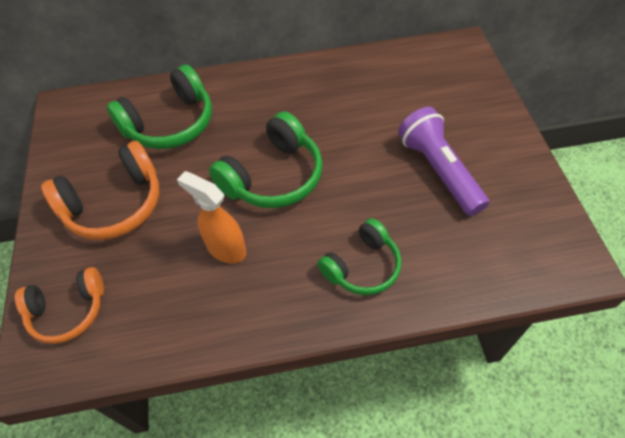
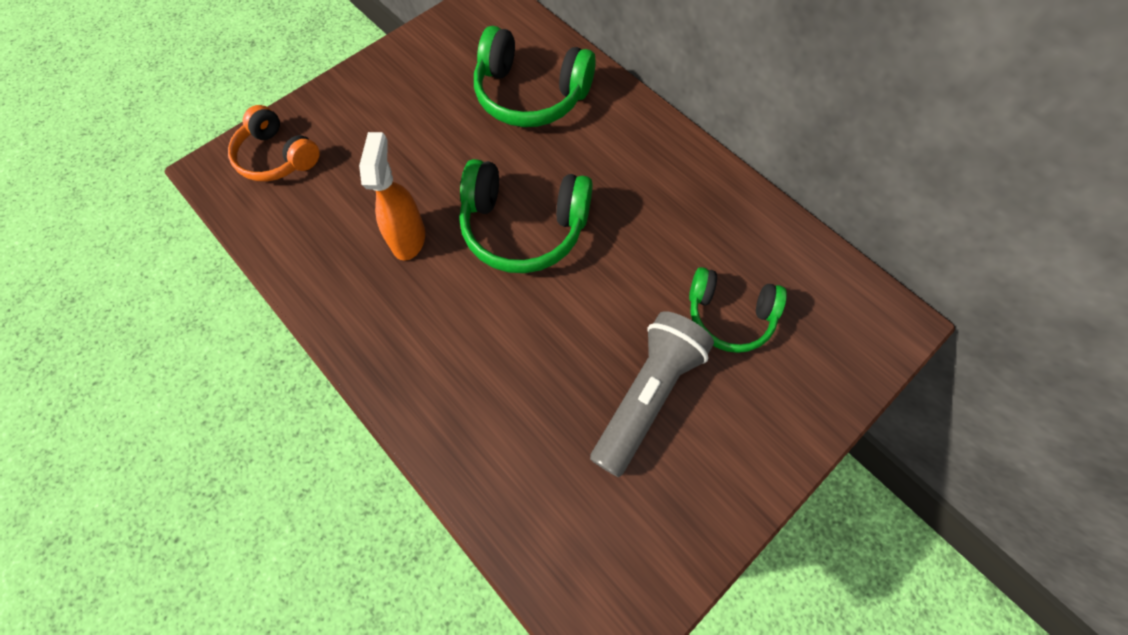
camera: 55 degrees right, 10 degrees up
(115, 205) = (404, 116): orange headphones -> none
(362, 266) = (460, 378): green headphones -> green headphones (729, 316)
(439, 171) = (647, 395): purple flashlight -> grey flashlight

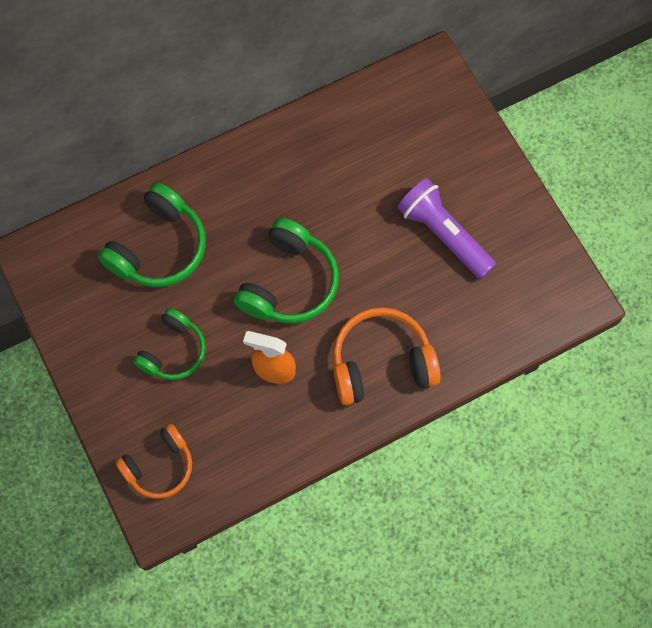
camera: 75 degrees left, 5 degrees up
(441, 357) = (381, 362): none -> orange headphones
(647, 395) = (443, 235): grey flashlight -> purple flashlight
(729, 316) = (400, 164): green headphones -> green headphones (173, 351)

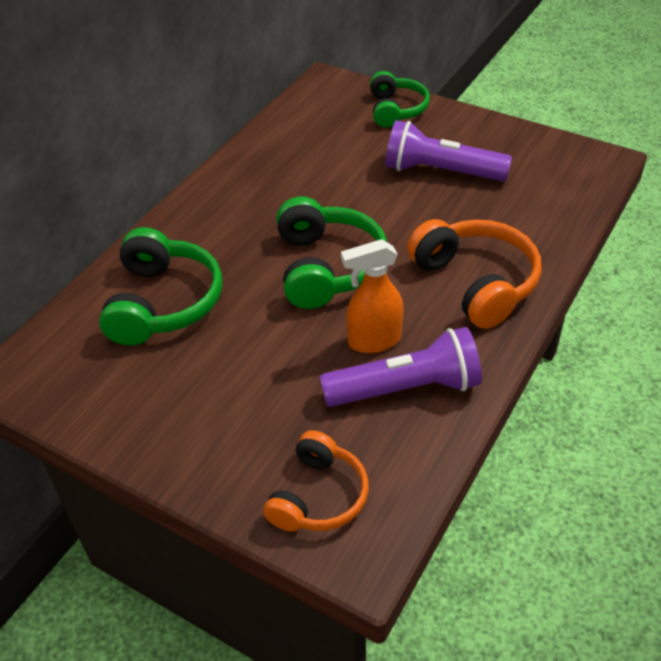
camera: 30 degrees left, 25 degrees down
(173, 351) = (248, 380): green headphones -> green headphones (396, 110)
(266, 421) = (405, 388): none -> purple flashlight
(381, 362) = (476, 282): orange headphones -> orange headphones turned 105 degrees clockwise

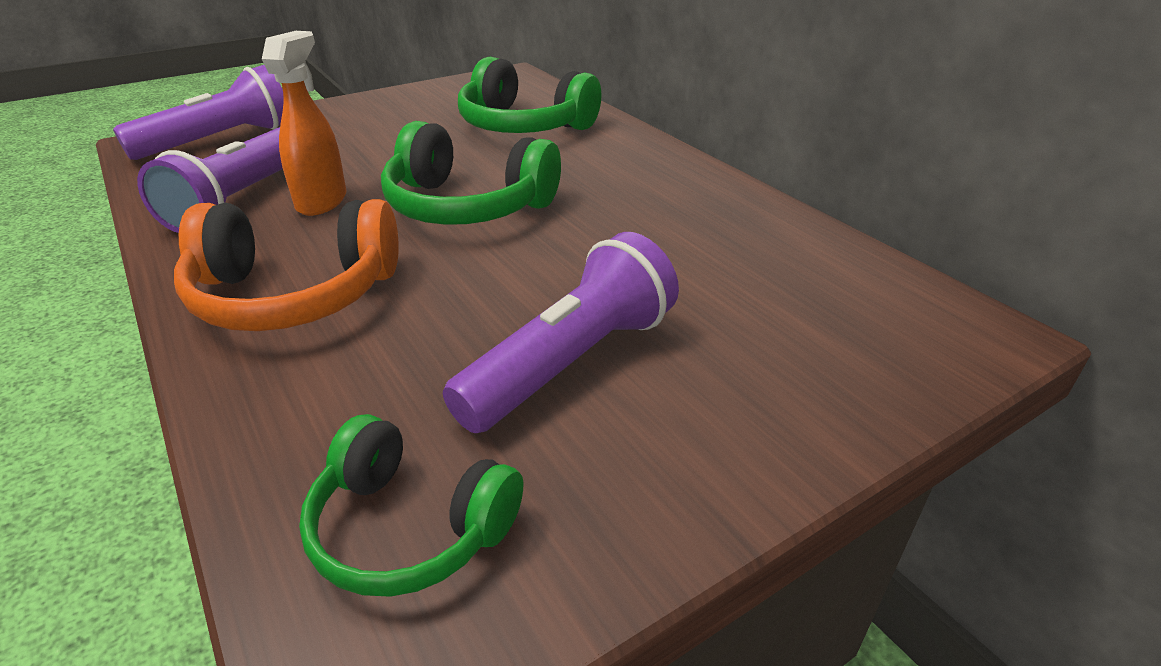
camera: 115 degrees right, 10 degrees down
(319, 496) = (220, 141): orange headphones -> purple flashlight
(396, 110) = (828, 385): green headphones -> green headphones (409, 528)

